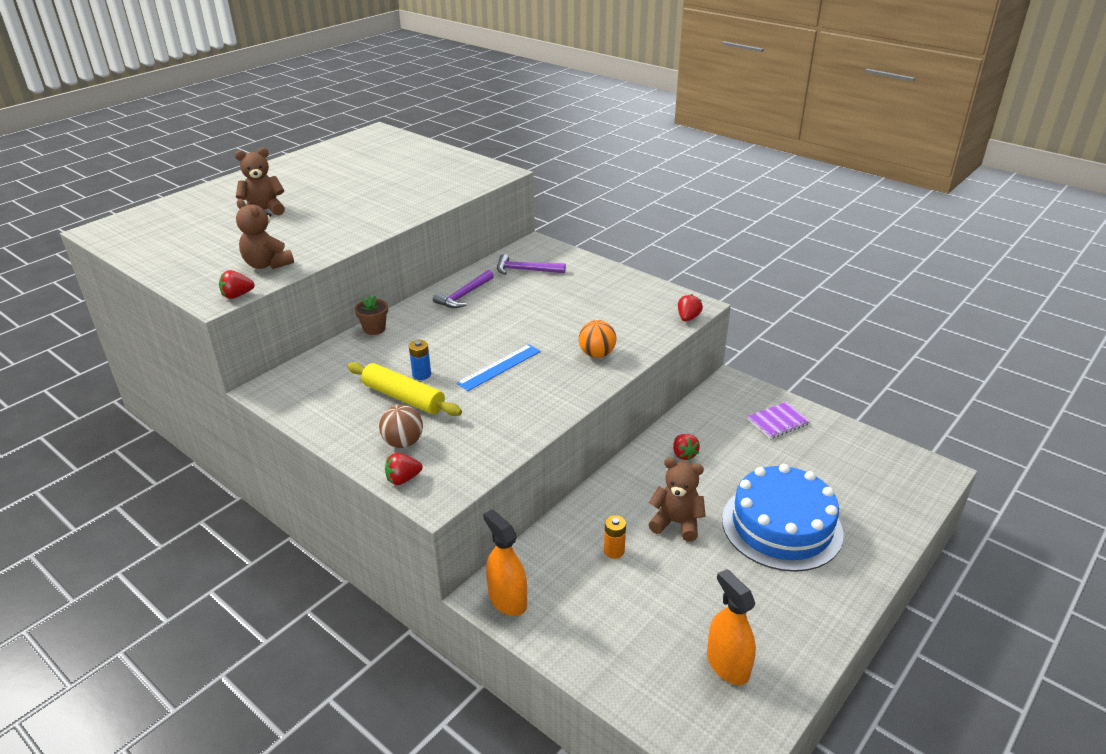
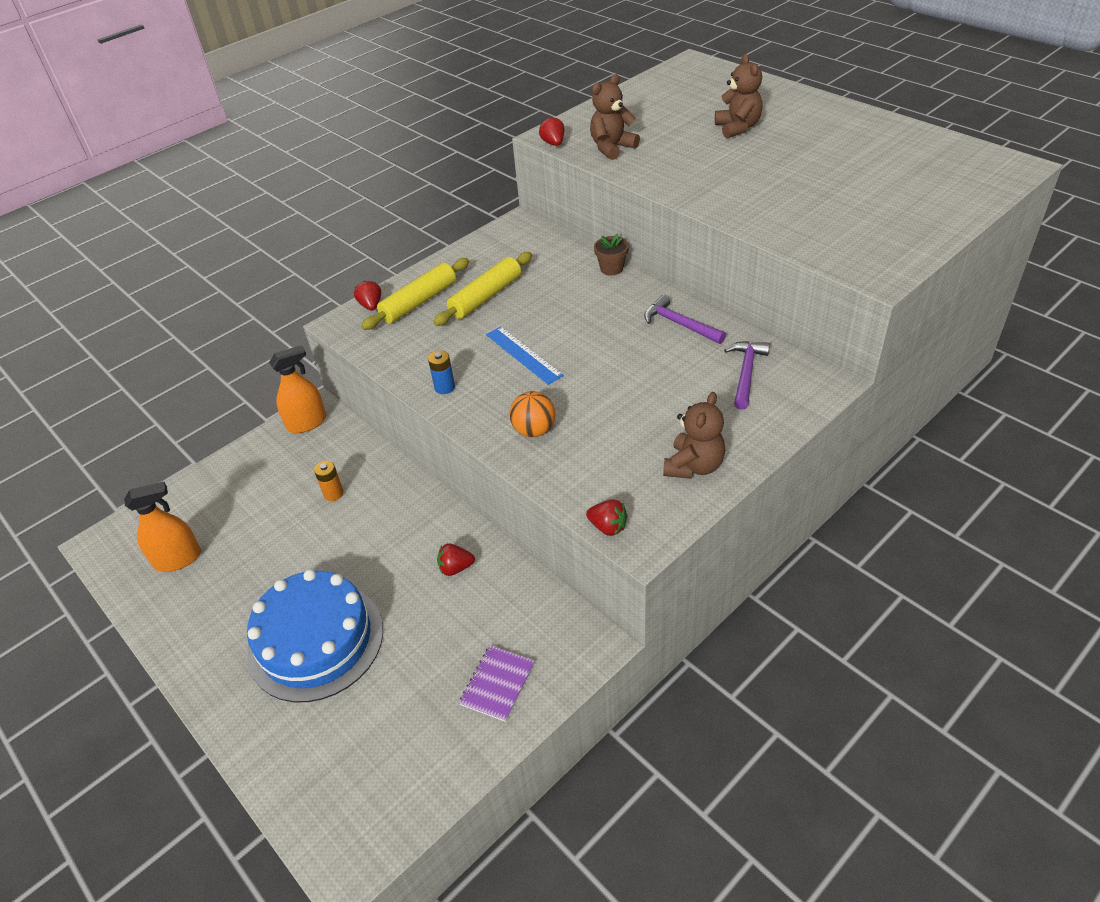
camera: 100 degrees right, 10 degrees up
(403, 442) = (419, 302): brown ball -> yellow rolling pin
(421, 374) = (521, 304): blue battery -> blue battery (444, 387)
(676, 523) = (352, 546): brown teddy bear -> brown teddy bear (694, 466)
(778, 422) = (497, 684): purple notebook -> purple notebook turned 45 degrees clockwise

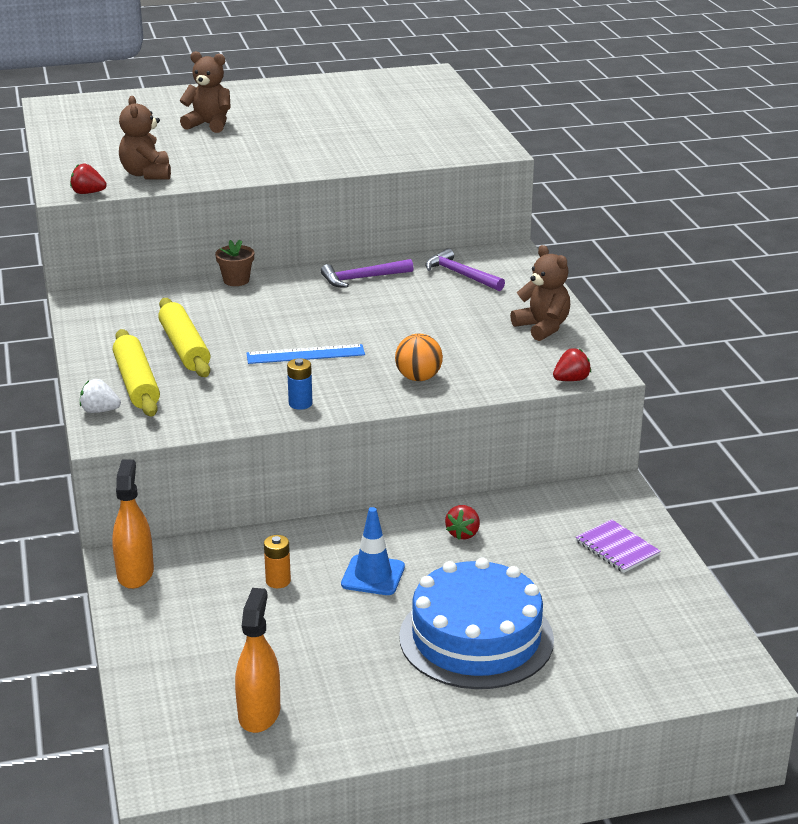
camera: 65 degrees left, 15 degrees down
(367, 541) = (373, 576): none -> blue traffic cone
(371, 305) = (100, 411): red strawberry -> white strawberry

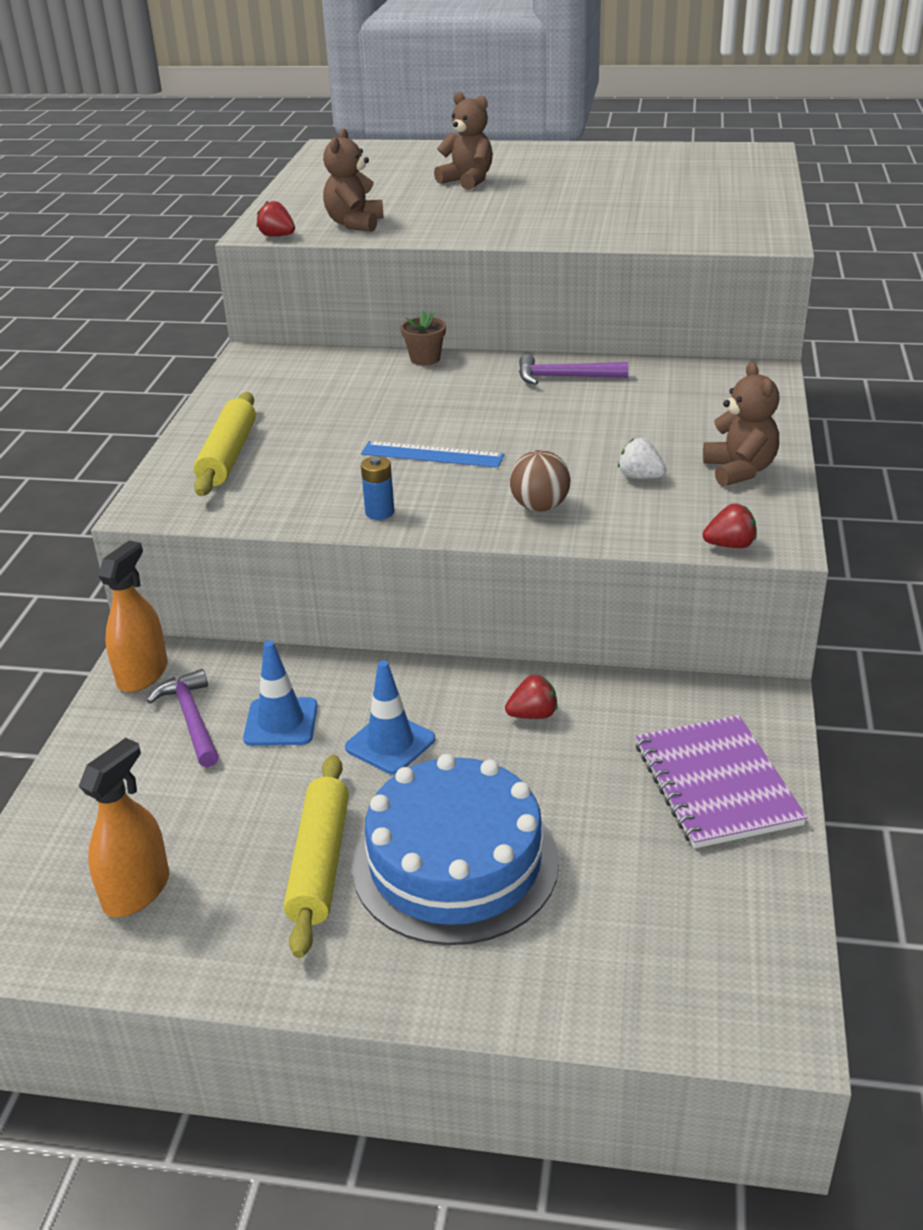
camera: 25 degrees right, 5 degrees up
(100, 411) = (165, 479): white strawberry -> white strawberry (640, 477)
(184, 348) = (310, 424): yellow rolling pin -> yellow rolling pin (320, 863)
(278, 581) = (281, 722): orange battery -> blue traffic cone
(418, 378) = (540, 507): orange ball -> brown ball
(461, 275) = (683, 390): purple hammer -> purple hammer (191, 719)
(463, 533) = (533, 715): red strawberry -> red strawberry turned 150 degrees counterclockwise
(617, 548) = (716, 784): purple notebook -> purple notebook, size x1.66

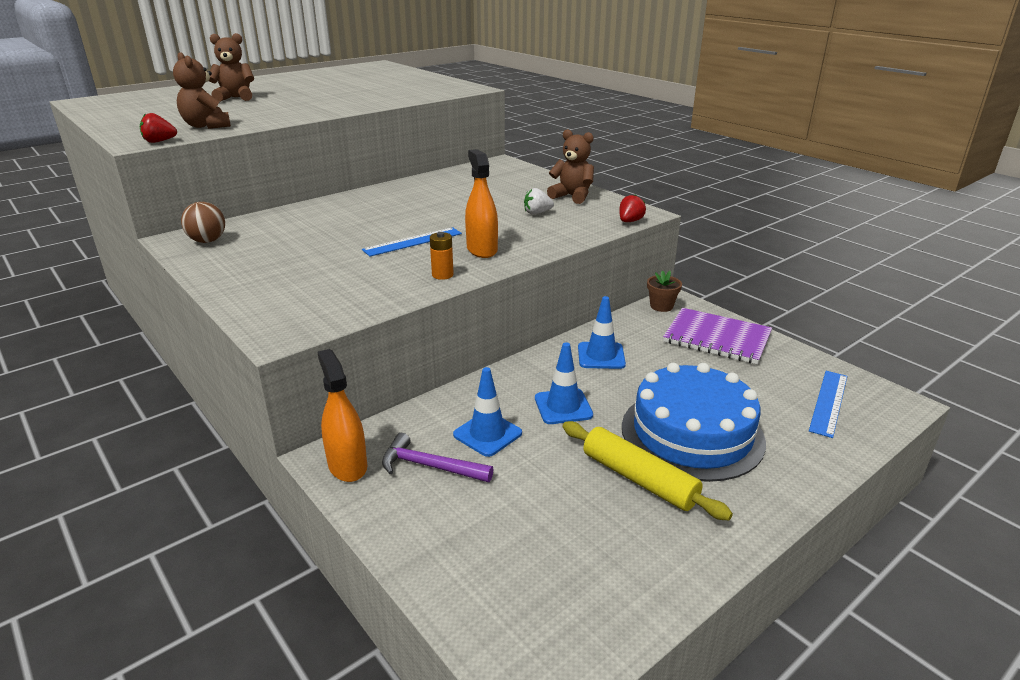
camera: 50 degrees left, 5 degrees down
(136, 891) = (577, 569): orange spray bottle -> orange spray bottle (482, 250)
(228, 455) = (277, 289): yellow rolling pin -> none
(379, 512) = (442, 275): blue battery -> orange battery
(425, 359) = (309, 206): brown flower pot -> brown flower pot (661, 306)
(533, 715) = (601, 356): red strawberry -> blue traffic cone
(540, 507) = (519, 240): brown ball -> brown ball (207, 241)
(564, 377) = (410, 190): purple hammer -> none
(684, 955) = (829, 402): none -> blue ruler

